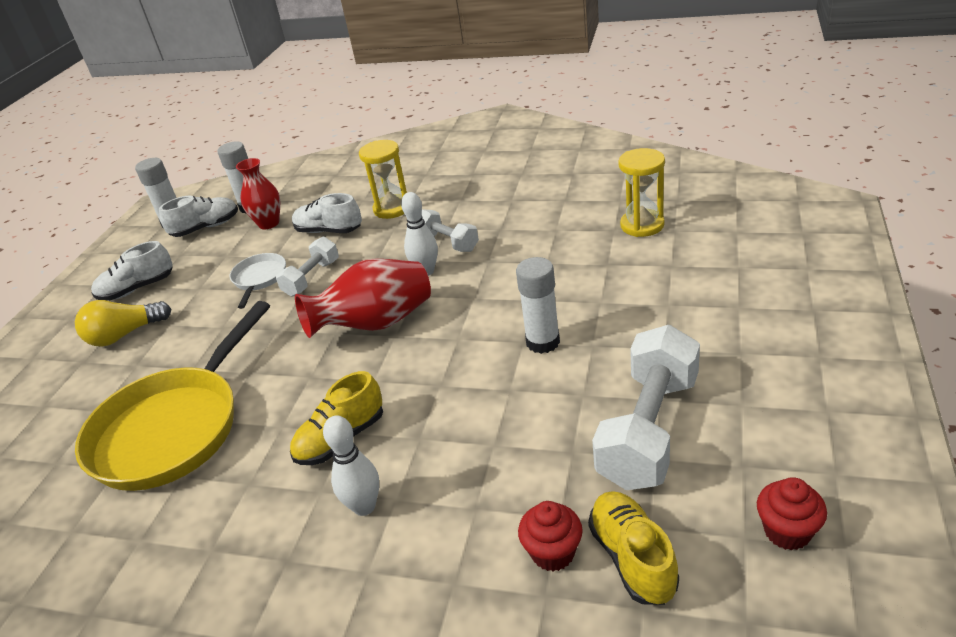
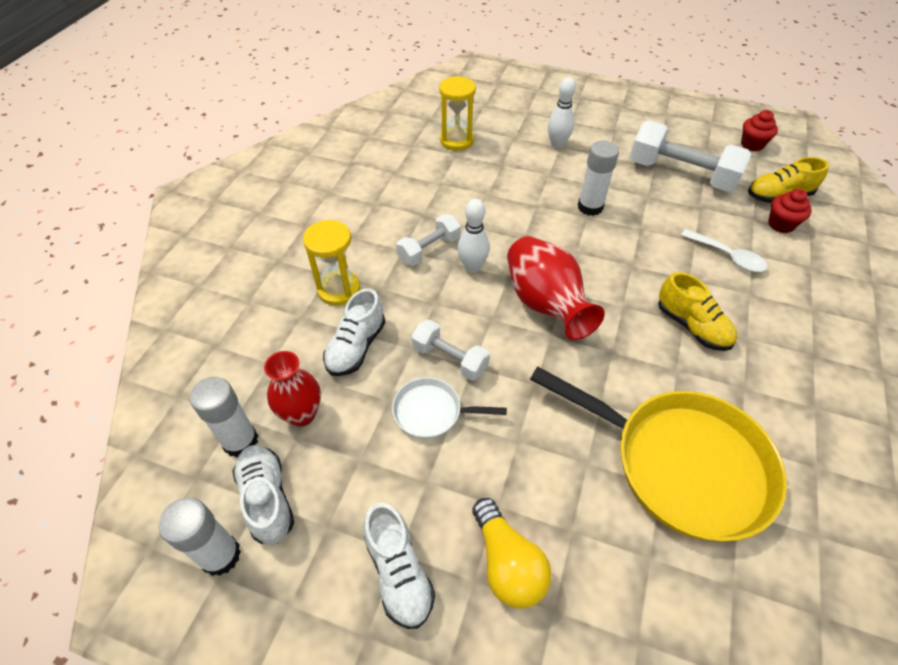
camera: 90 degrees left, 15 degrees up
(364, 506) = (759, 311): white bowling pin -> white bowling pin (557, 144)
(466, 479) = (728, 256): none -> white spoon

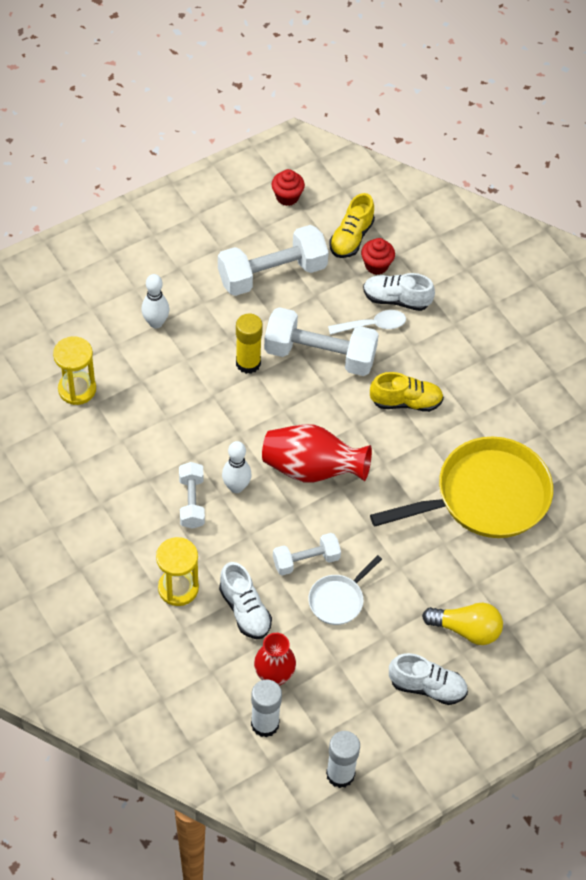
camera: 55 degrees left, 5 degrees up
(267, 498) = (322, 730): white shoe -> white shoe (396, 299)
(590, 207) = (248, 363): white glue stick -> yellow glue stick
(655, 242) = (320, 355): none -> white dumbbell

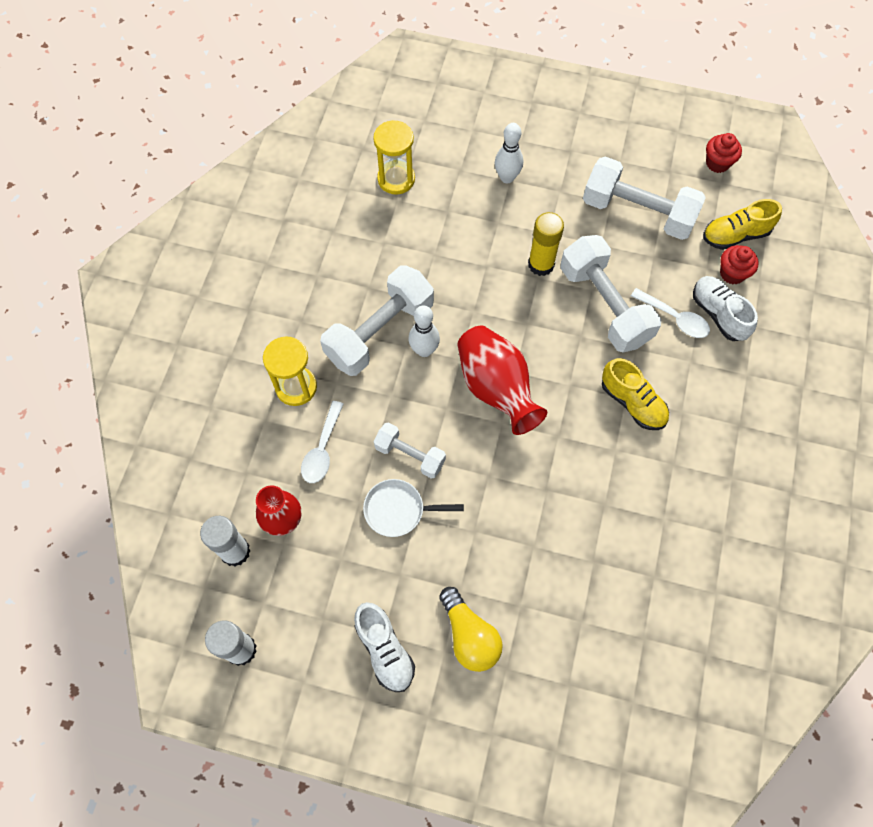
camera: 50 degrees right, 10 degrees up
(191, 502) = (379, 332): white dumbbell -> white dumbbell, size x1.79
(245, 610) = (322, 450): white shoe -> white spoon
(484, 497) = (611, 540): yellow pan -> none

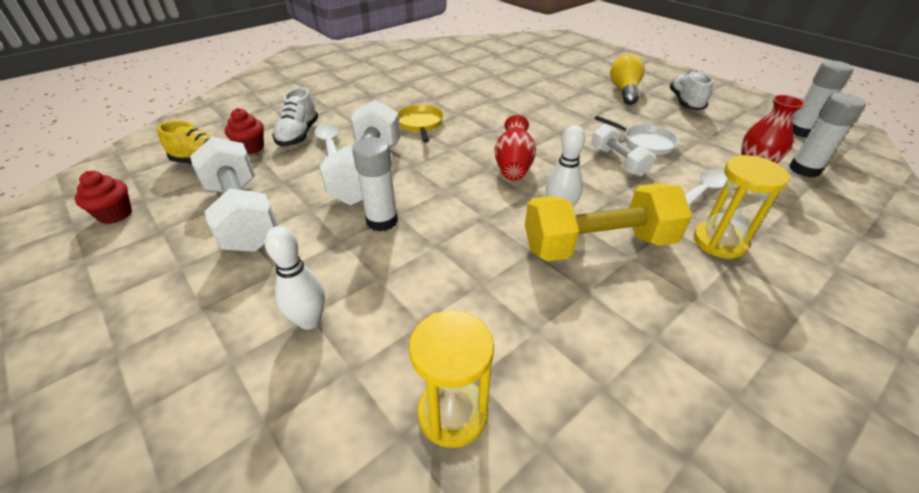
camera: 145 degrees left, 25 degrees down
(379, 332) = (598, 245): white dumbbell -> yellow dumbbell
(496, 388) = (513, 166): red vase -> red vase, size x0.67
(541, 264) = (382, 221): yellow glue stick -> white glue stick
(632, 403) = (420, 124): yellow shoe -> yellow pan

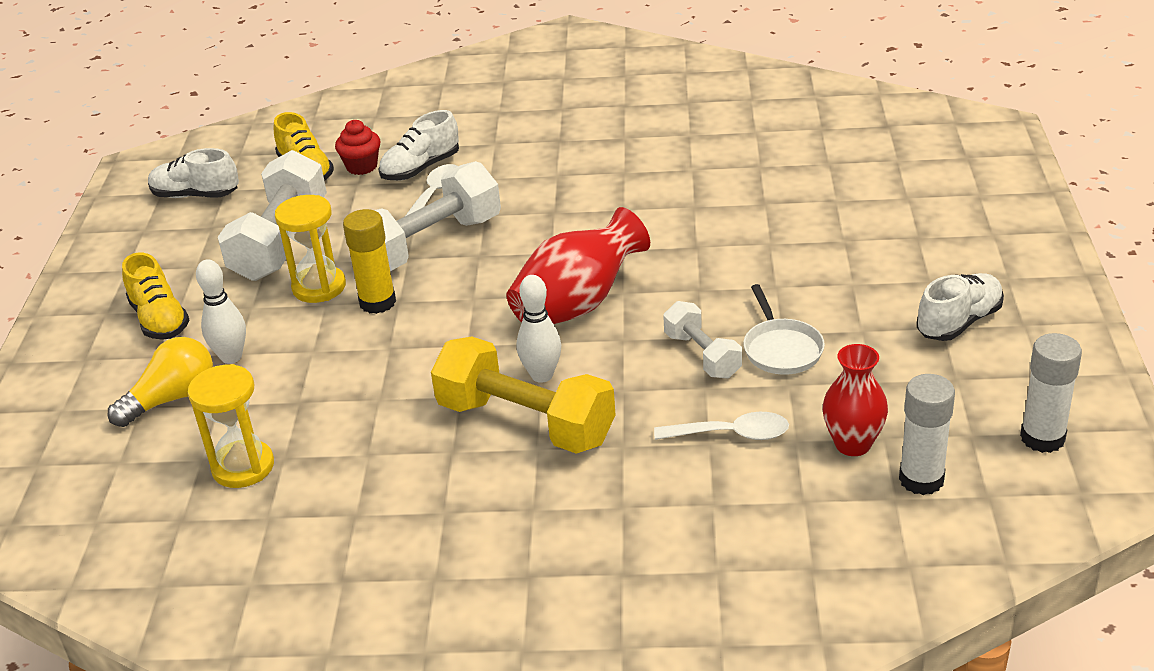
camera: 45 degrees right, 5 degrees down
(115, 214) = (195, 195): red cupcake -> white shoe
(191, 327) = (160, 320): none -> yellow shoe
(382, 221) = (377, 302): white glue stick -> yellow glue stick
(420, 124) = (558, 206): yellow pan -> none
(513, 166) = (577, 305): red vase -> red vase, size x1.50
(618, 161) = (702, 355): white dumbbell -> white dumbbell turned 45 degrees counterclockwise
(624, 91) = (900, 267): yellow light bulb -> yellow light bulb (172, 398)
(719, 242) = (646, 484): yellow hourglass -> yellow hourglass (319, 287)

